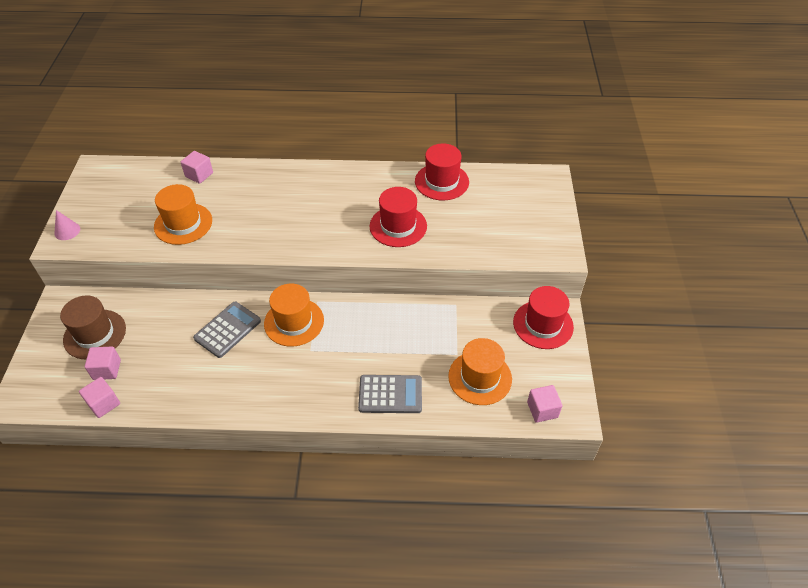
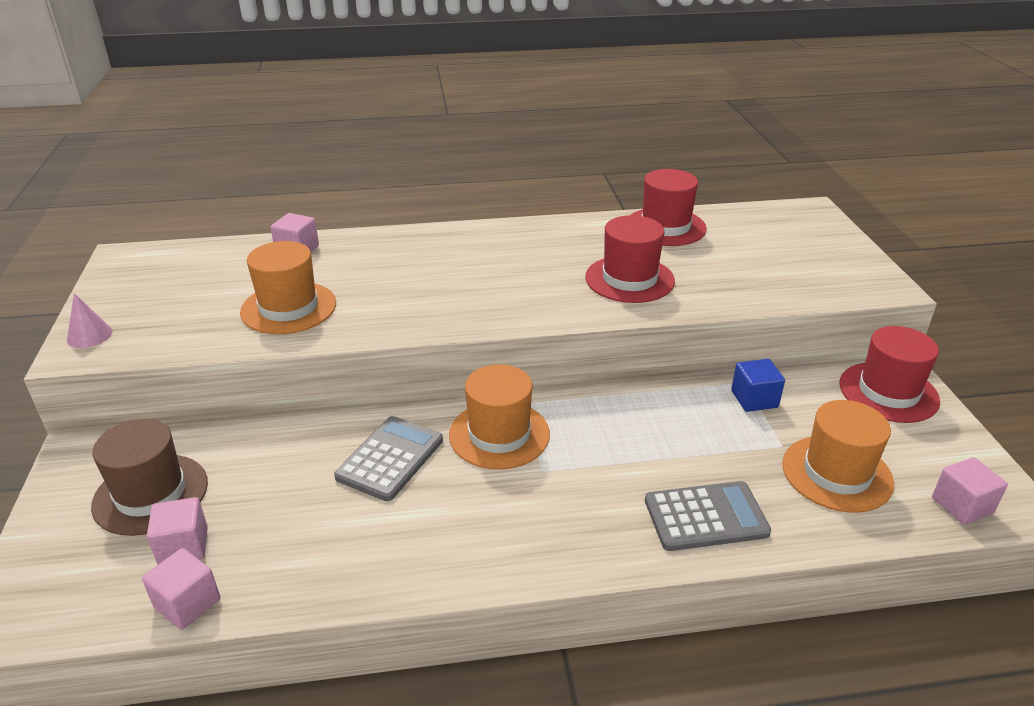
camera: 10 degrees left, 15 degrees down
(456, 318) = (754, 399): none -> blue cube

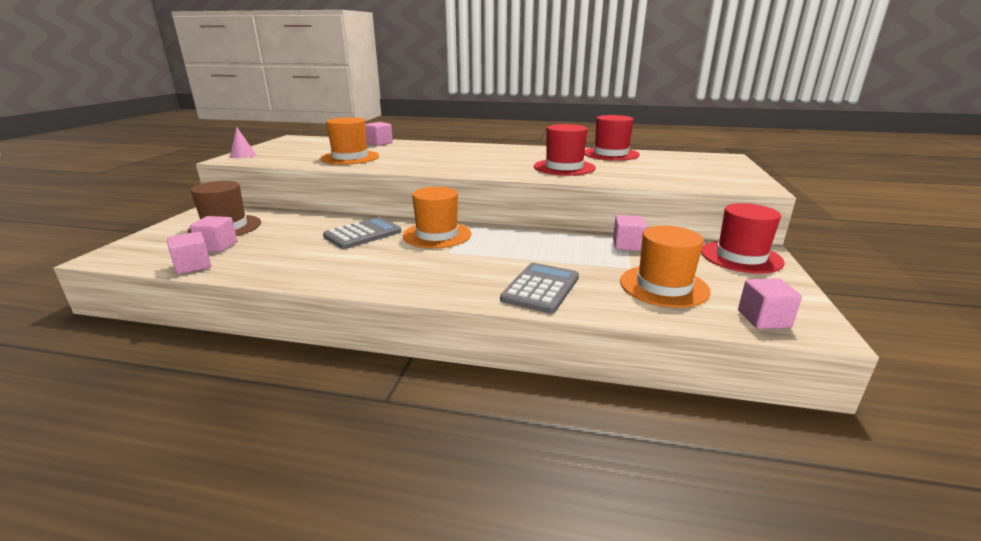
camera: 20 degrees right, 10 degrees down
(706, 517) = (541, 288): grey calculator -> grey calculator turned 75 degrees counterclockwise
(754, 399) = (627, 245): blue cube -> pink cube

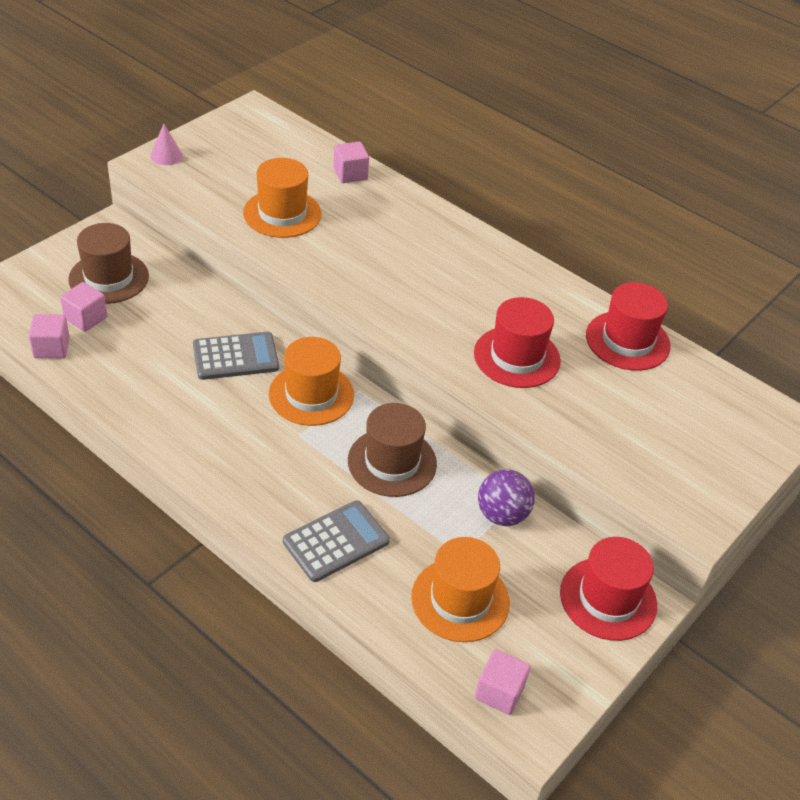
camera: 25 degrees right, 20 degrees up
(528, 245) = (392, 462): none -> brown hat
(627, 245) = (502, 515): pink cube -> purple ball

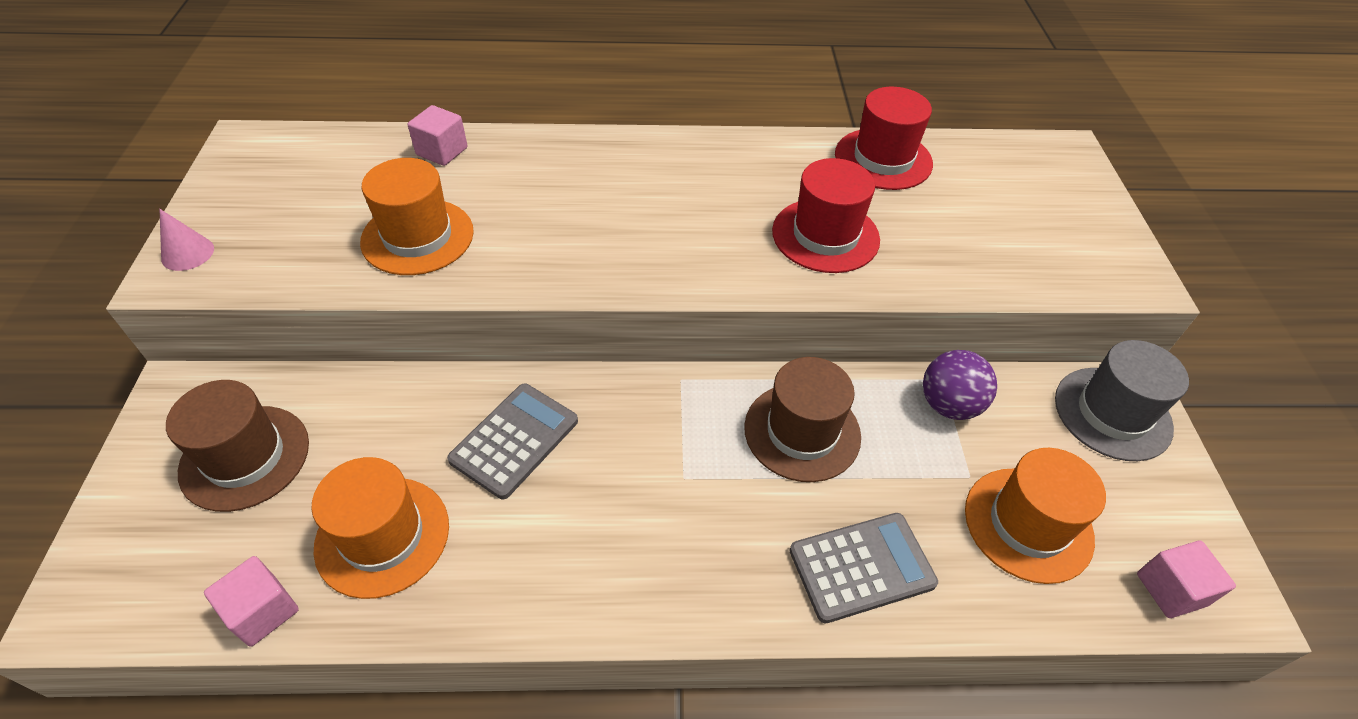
camera: 40 degrees left, 5 degrees up
(86, 318) = (270, 533): pink cube -> none
(311, 394) = (643, 421): orange hat -> orange hat (382, 536)
(336, 541) = (861, 567): grey calculator -> grey calculator turned 60 degrees clockwise
(608, 598) = (1112, 413): red hat -> grey hat

